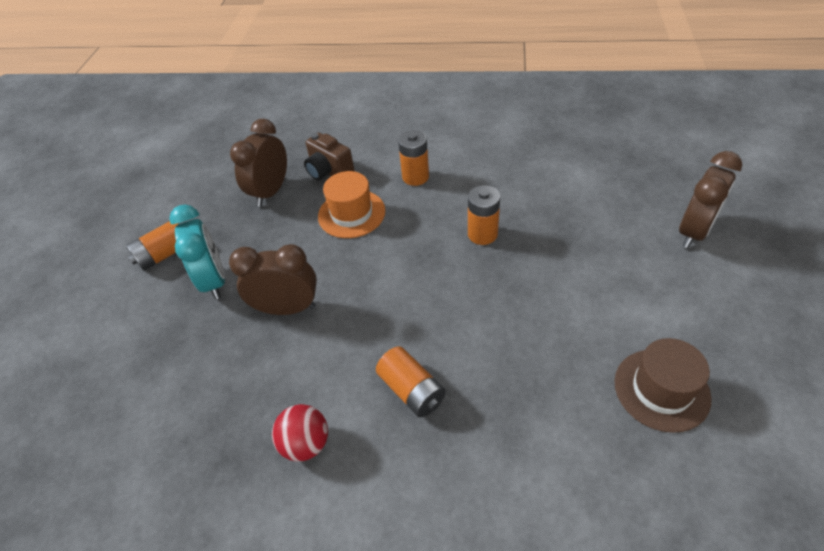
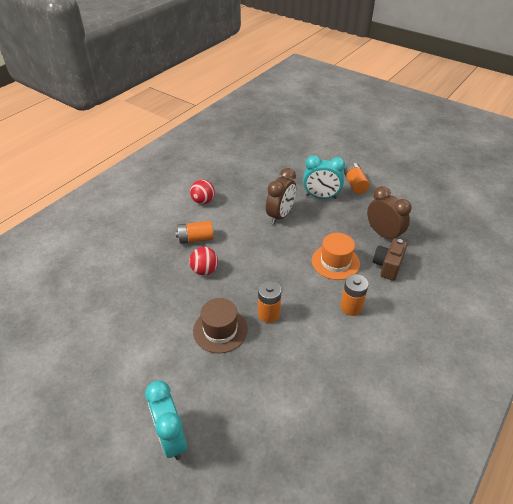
camera: 115 degrees right, 5 degrees down
(329, 171) = (387, 266): brown camera -> brown camera turned 45 degrees counterclockwise
(467, 336) = (204, 270): none -> red ball
(661, 389) = (105, 326): brown hat -> brown hat (220, 330)
(694, 231) = (171, 438): brown clock -> turquoise clock

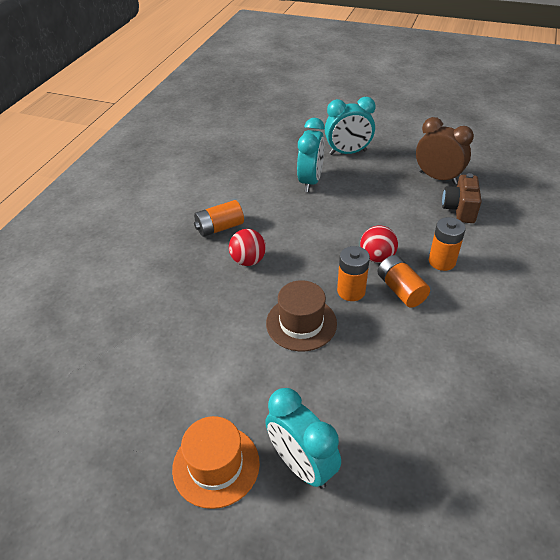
camera: 15 degrees left, 0 degrees up
(203, 201) = (208, 184): red ball -> red ball (377, 257)
(280, 215) = (310, 181): brown clock -> turquoise clock
(335, 262) = (399, 217): orange hat -> orange hat (216, 465)
(355, 184) = (379, 133): orange battery -> orange battery (400, 290)

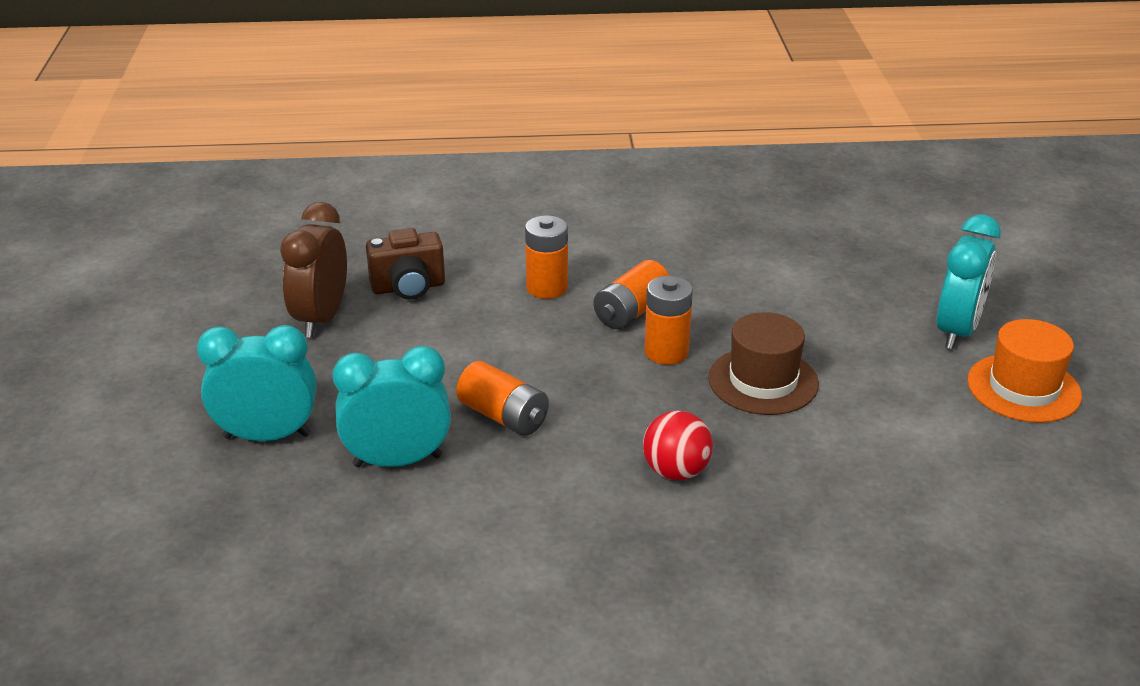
camera: 115 degrees left, 10 degrees down
(220, 228) = (613, 538): orange battery -> orange battery (503, 416)
(348, 152) = (267, 436): turquoise clock -> turquoise clock turned 60 degrees counterclockwise
(377, 257) = (576, 343): red ball -> none

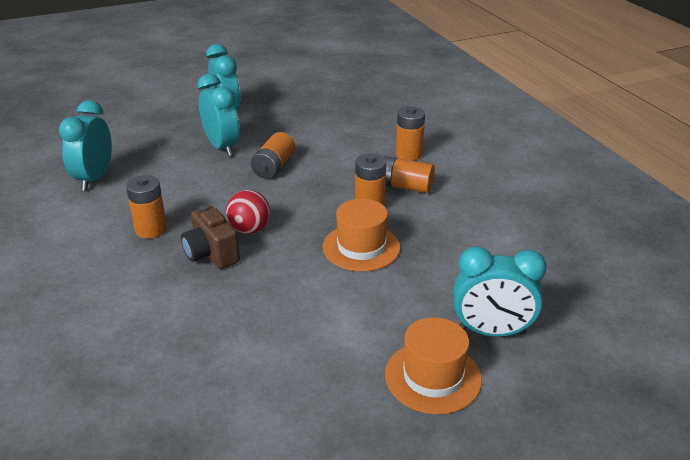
camera: 70 degrees right, 0 degrees up
(321, 318) = (329, 101): brown clock -> none
(408, 288) = (375, 116): brown camera -> brown camera (211, 254)
(410, 638) = (94, 179): none -> turquoise clock
(627, 578) = (151, 229): none -> orange battery
(763, 381) = (361, 247): brown hat -> orange hat

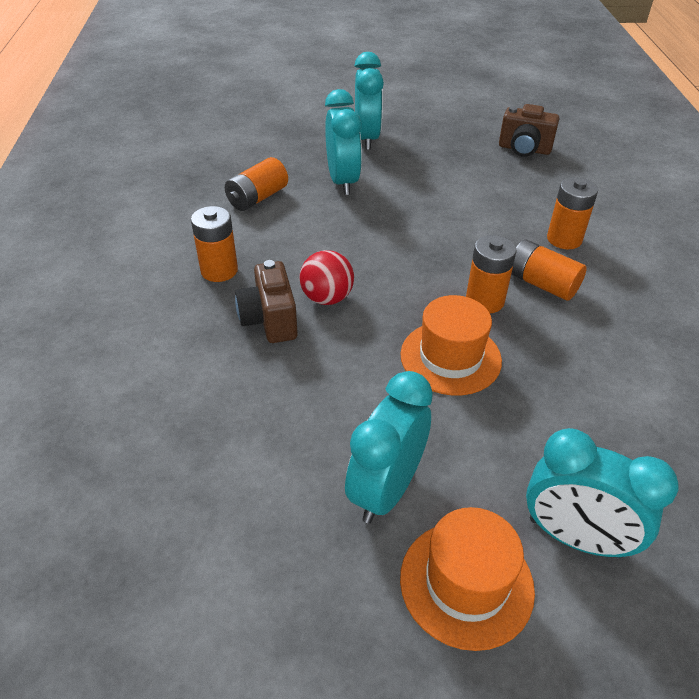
camera: 20 degrees right, 10 degrees up
(94, 179) = (190, 192): turquoise clock -> turquoise clock (386, 489)
(273, 167) = (390, 220): orange battery -> orange battery (257, 198)
(354, 99) = (524, 149): none -> brown camera

